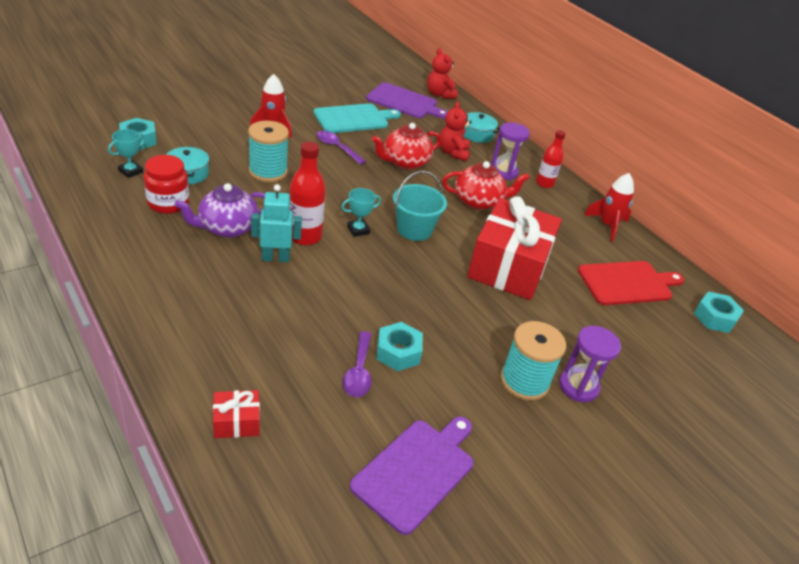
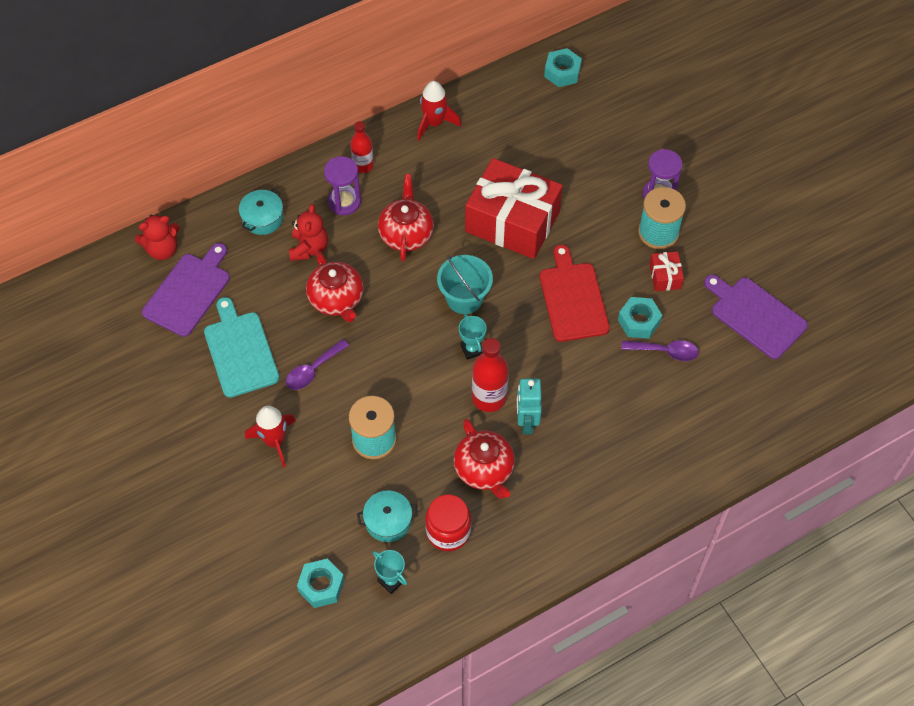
camera: 80 degrees left, 20 degrees up
(227, 228) = (484, 470): purple teapot -> red teapot
(236, 422) = (728, 436): red gift -> red gift (665, 276)
(453, 153) = (309, 248): red teddy bear -> red teddy bear turned 90 degrees counterclockwise
(627, 283) = (523, 128): red cutting board -> red cutting board (572, 298)

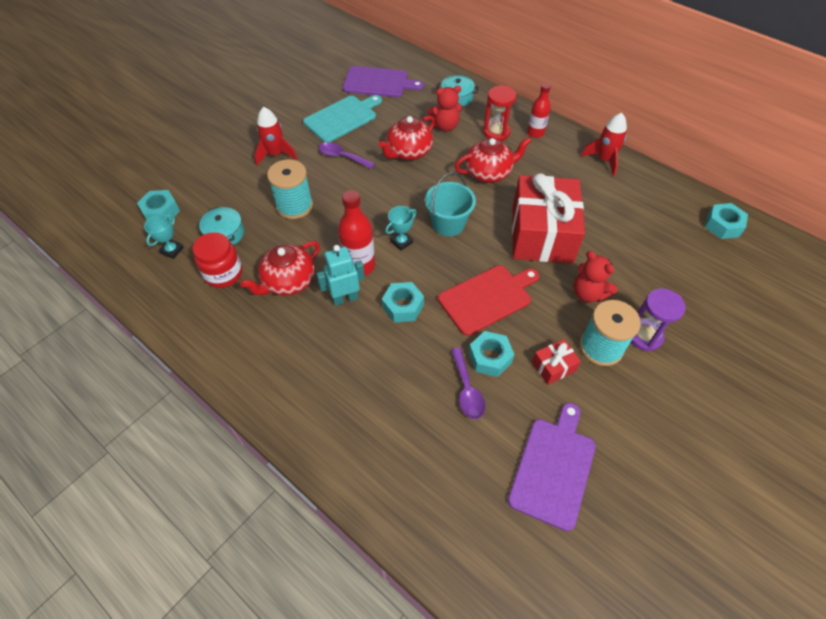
camera: 70 degrees right, 5 degrees down
(162, 249) = (405, 63): red teddy bear -> red teddy bear (588, 293)
(344, 202) = (496, 132): purple hourglass -> red hourglass
(555, 373) = (403, 306): none -> turquoise nut

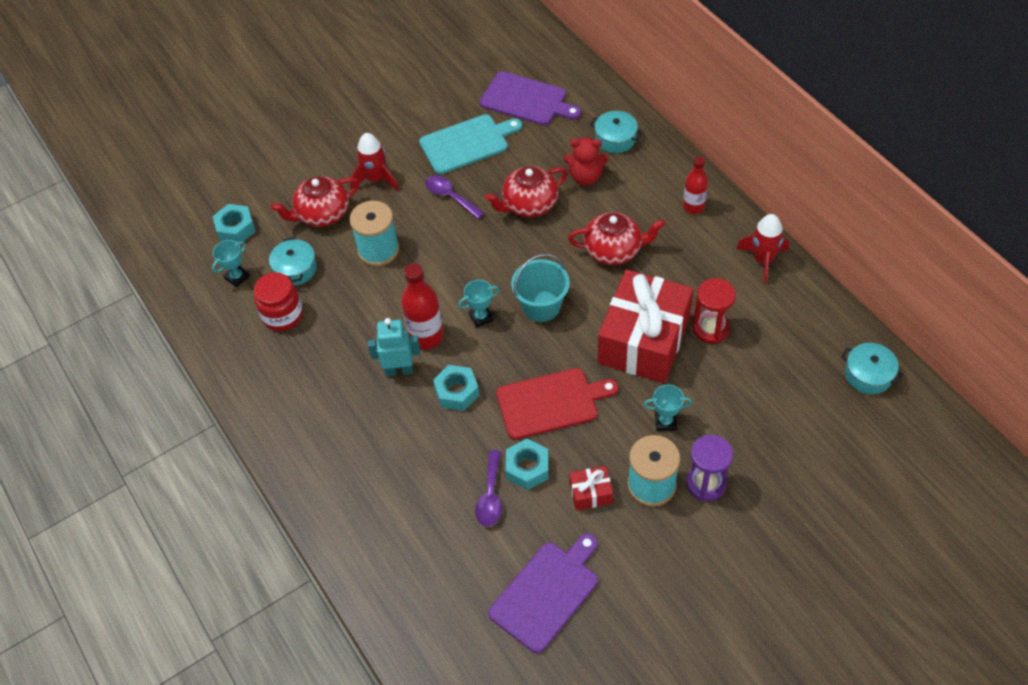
camera: 20 degrees right, 0 degrees up
(288, 282) = (346, 338): red teapot -> red teapot (322, 214)
(496, 132) = (645, 197): red hourglass -> red hourglass (710, 328)
(588, 293) = (665, 422): red teddy bear -> turquoise trophy
(722, 225) = (868, 375): turquoise nut -> turquoise pot

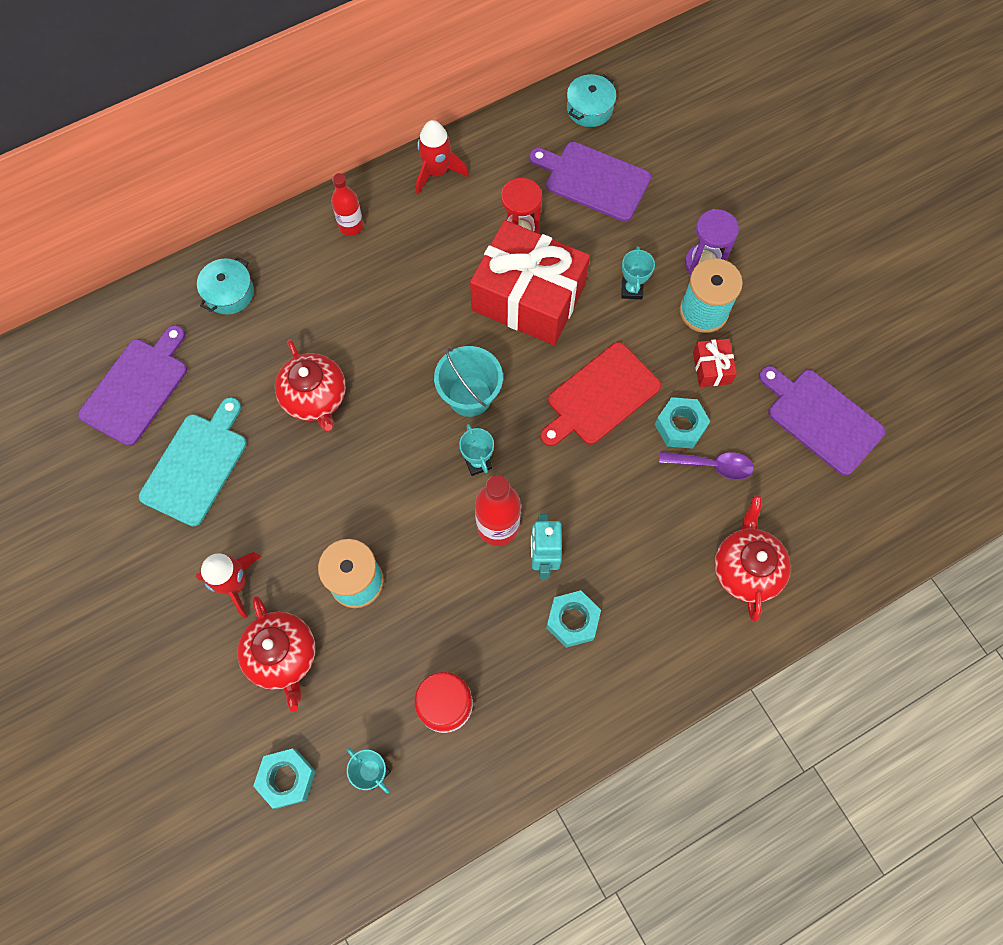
camera: 90 degrees left, 15 degrees up
(295, 269) = (371, 690): turquoise pot -> none
(450, 197) = (284, 489): purple spoon -> none
(457, 392) = (579, 494): turquoise nut -> turquoise nut (572, 620)
(467, 143) = (196, 465): turquoise cutting board -> turquoise cutting board turned 45 degrees clockwise
(551, 402) = (600, 396): red cutting board -> red cutting board turned 120 degrees counterclockwise
(585, 177) = (284, 331): red teddy bear -> none
(614, 250) = (401, 313): red teapot -> red teapot (746, 568)
(783, 383) = (593, 180): none -> purple cutting board

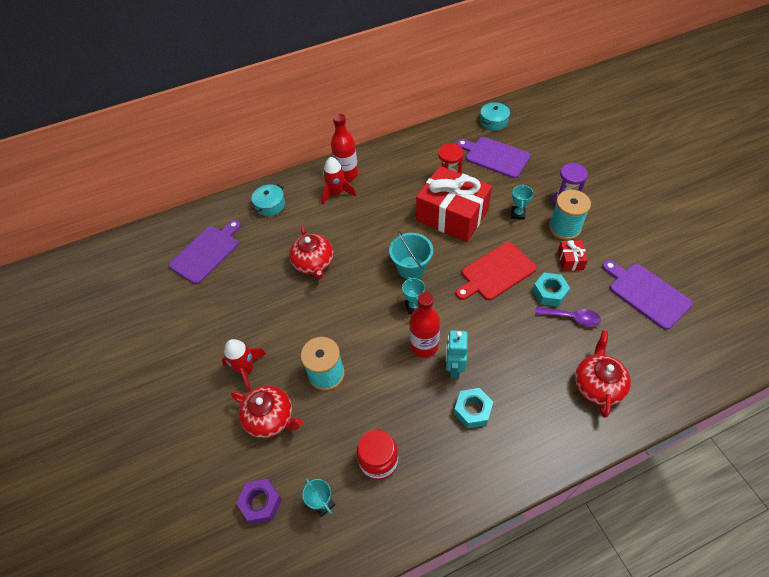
camera: 10 degrees right, 15 degrees down
(196, 465) = (234, 297): turquoise cutting board -> none
(283, 656) = (271, 418): red teapot -> red teapot turned 45 degrees counterclockwise
(287, 778) = (261, 503): turquoise nut -> purple nut
(351, 226) = (347, 174): red bottle -> red bottle, size x1.51
(437, 172) = (401, 149): red rocket -> red rocket (337, 193)

